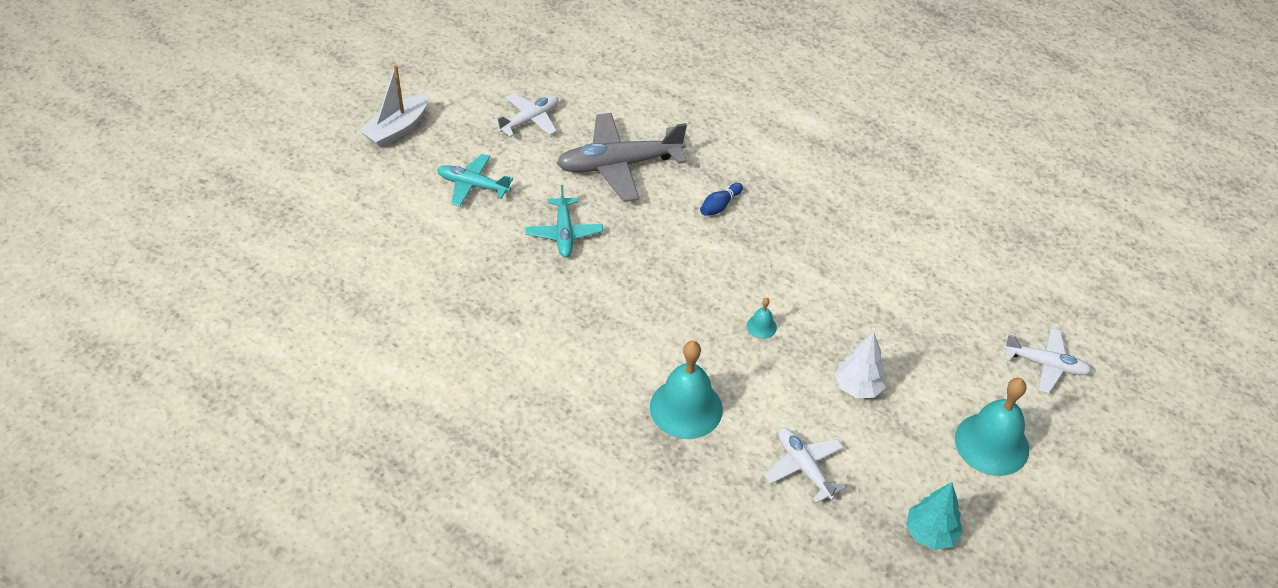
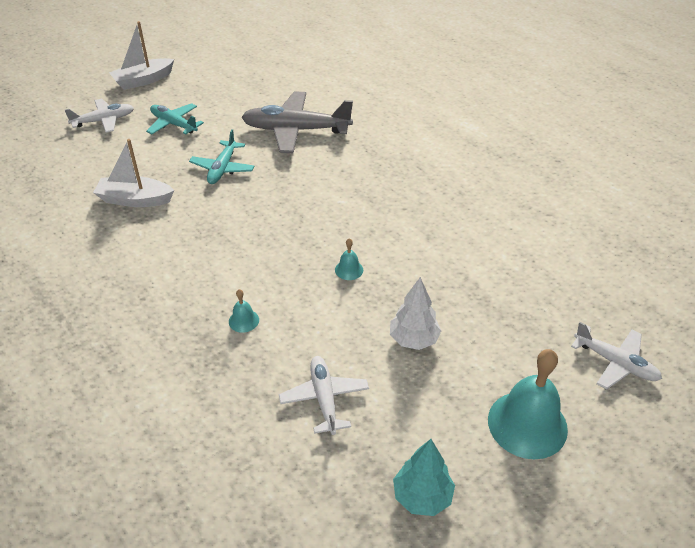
camera: 20 degrees right, 5 degrees down
(489, 295) = (135, 200): none -> white boat
(530, 120) = (245, 90): white plane -> white plane (104, 121)
(686, 408) = (243, 320): turquoise bell -> turquoise bell, size x0.44
(719, 206) = (362, 172): blue bowling pin -> none

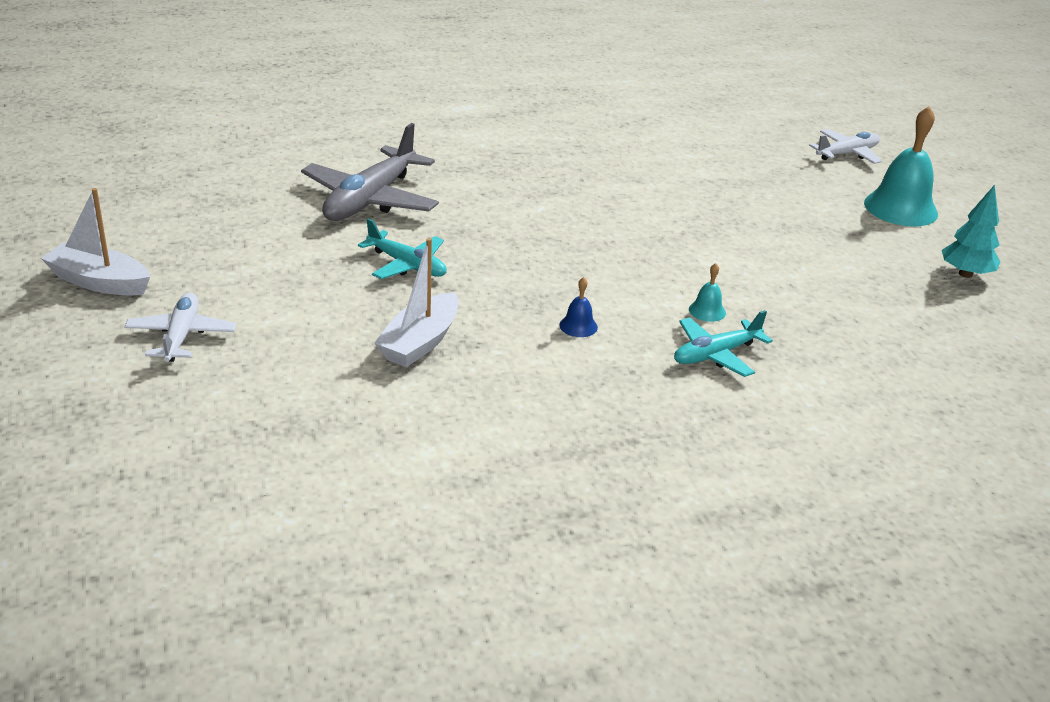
camera: 70 degrees left, 10 degrees down
(143, 80) = (99, 282): white boat -> white boat turned 120 degrees clockwise
(173, 124) = (259, 280): turquoise plane -> turquoise plane (715, 355)
(187, 260) = (578, 326): none -> blue bell
(324, 398) = (839, 291): white plane -> none
(349, 270) = (661, 233): turquoise bell -> none
(413, 340) = (781, 227): white tree -> none

